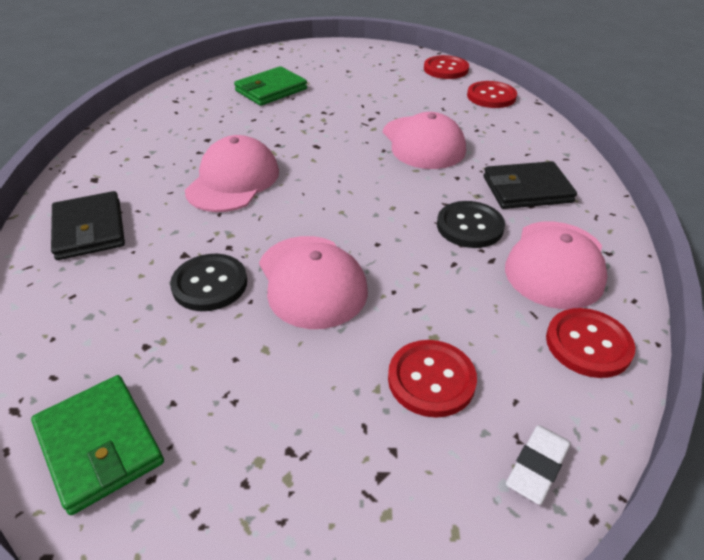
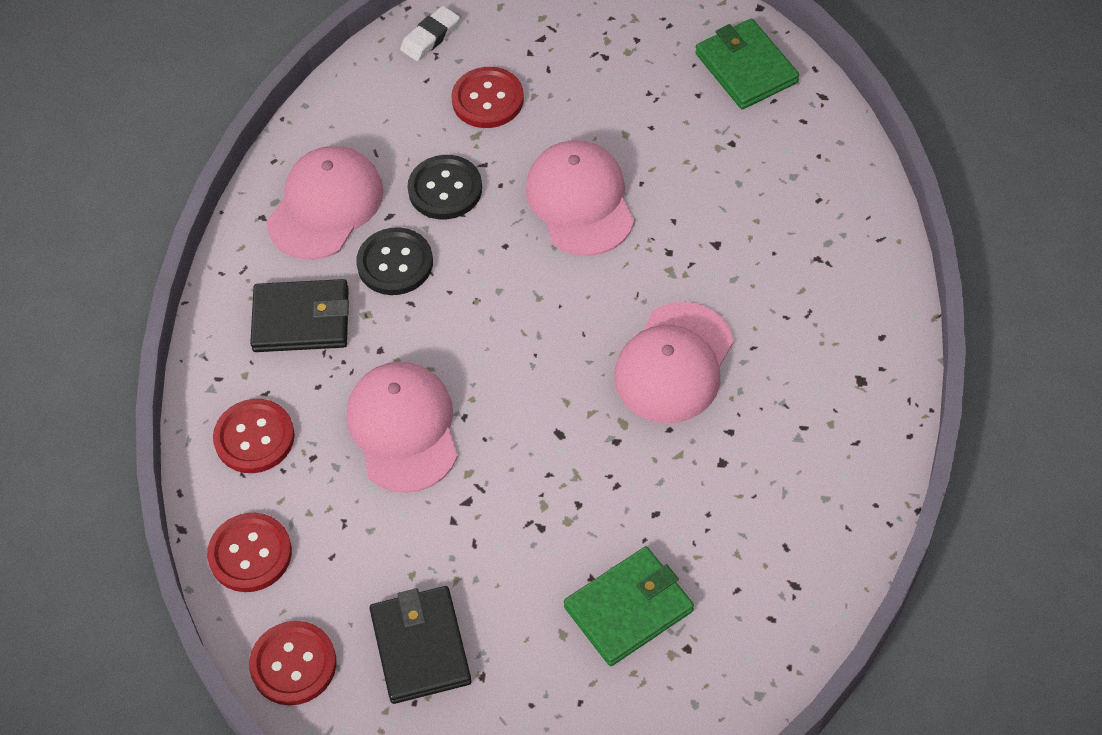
camera: 170 degrees left, 15 degrees up
(89, 229) = (833, 288): black wallet -> black wallet (421, 647)
(210, 284) = (683, 204): black button -> black button (445, 189)
(588, 344) = (343, 121): red button -> red button (254, 437)

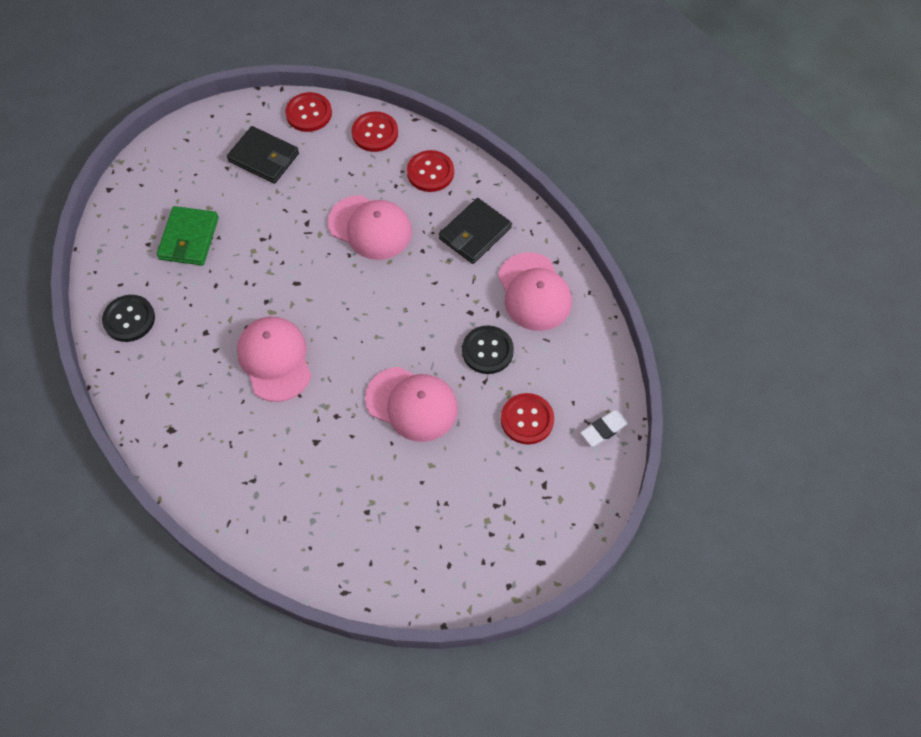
camera: 130 degrees right, 5 degrees up
(395, 263) = (465, 294): black button -> black button (129, 319)
(430, 37) = (603, 430): white eraser -> white eraser turned 60 degrees clockwise
(746, 68) = (408, 572): green wallet -> none

